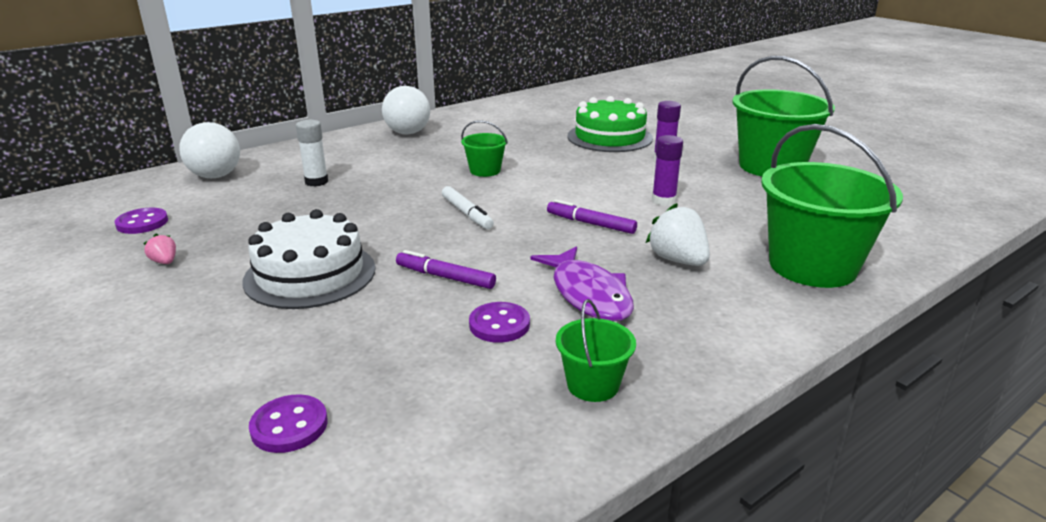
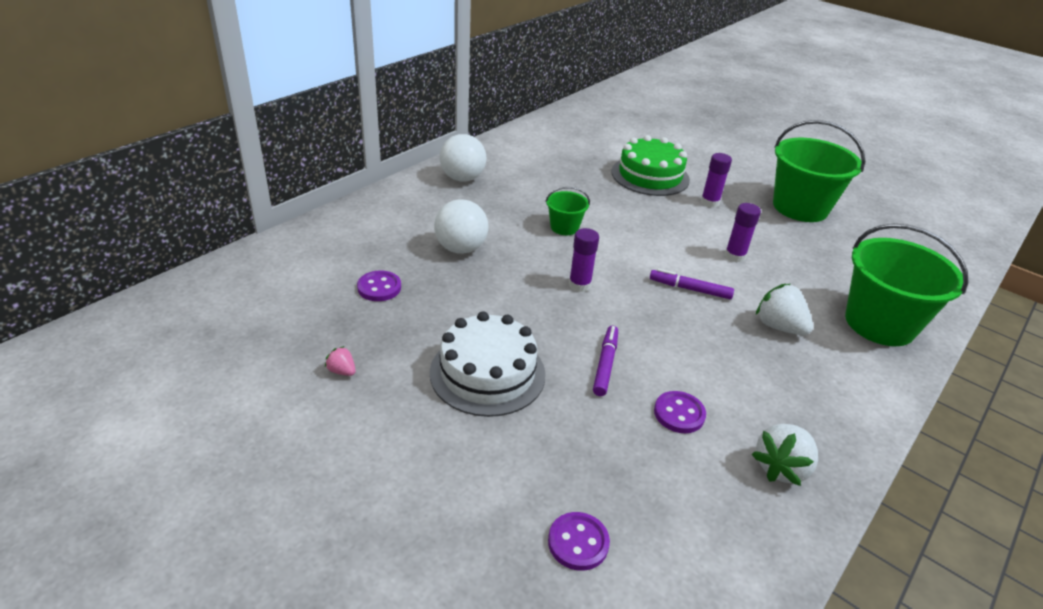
camera: 15 degrees left, 10 degrees up
(142, 223) = (282, 322): purple button -> purple button (379, 288)
(215, 176) = (311, 251): white ball -> white ball (461, 249)
(316, 182) = (417, 252): white glue stick -> none
(445, 277) = (605, 364): purple marker -> purple marker turned 90 degrees clockwise
(466, 213) = (579, 285): white marker -> purple glue stick
(588, 294) = (730, 372): purple fish -> none
(593, 385) = (781, 467): green bucket -> white strawberry

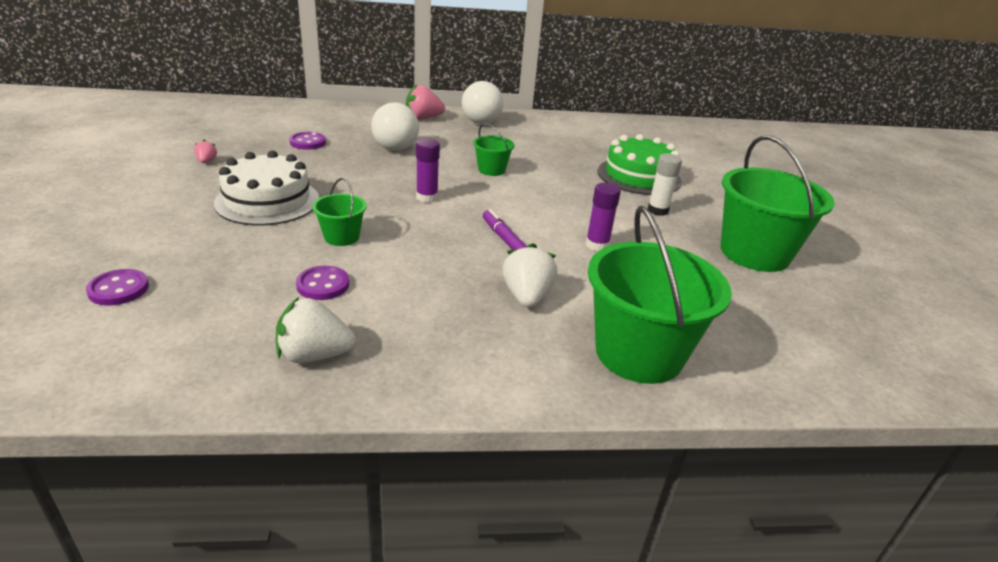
camera: 45 degrees right, 5 degrees down
(411, 199) = (423, 118): none -> pink strawberry
(605, 364) = (341, 237): purple marker -> green bucket
(710, 202) = (657, 210): purple glue stick -> white glue stick

